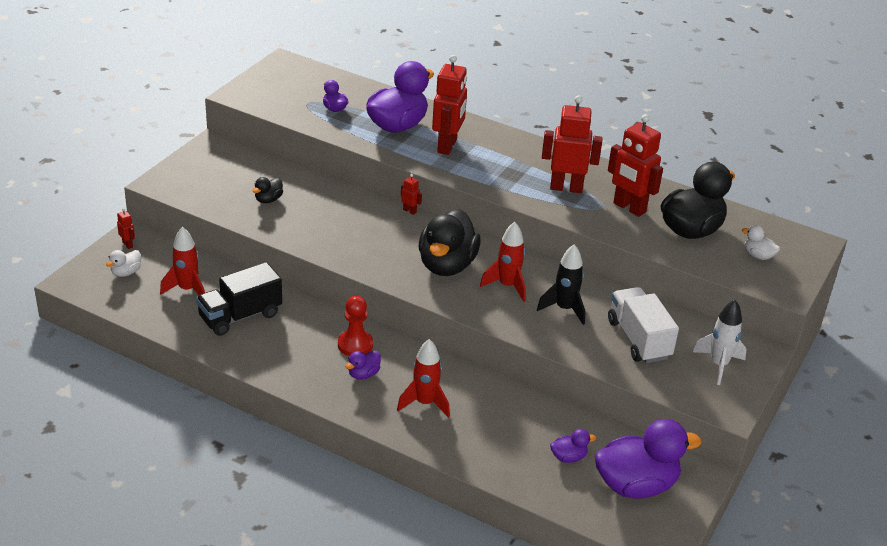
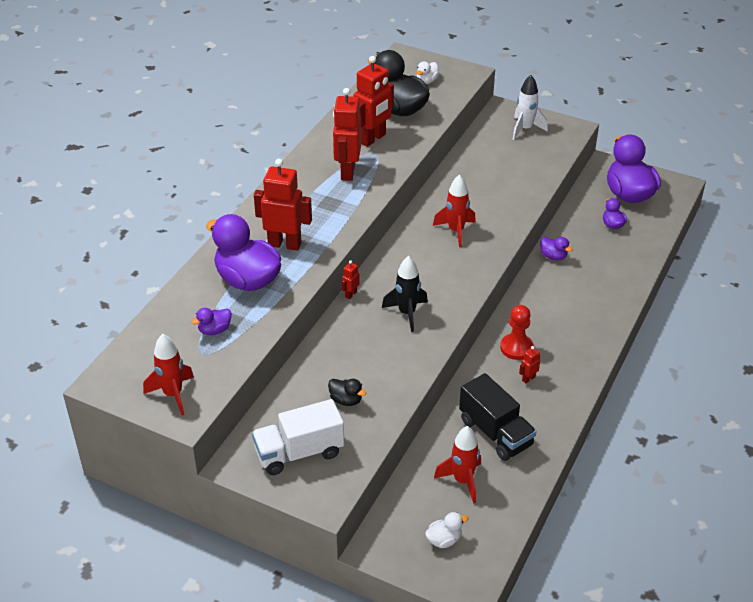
camera: 90 degrees left, 5 degrees up
(126, 272) = (444, 540): white duck -> white duck turned 60 degrees counterclockwise
(127, 244) = (392, 548): red robot -> red robot (528, 378)
(363, 374) = (554, 340): purple duck -> purple duck (553, 256)
(425, 403) = (578, 301): red rocket -> red rocket (173, 394)
(447, 265) = (434, 267): black duck -> none
(564, 309) = (479, 200): black rocket -> black rocket (407, 313)
(638, 339) = (507, 164): white truck -> white truck (299, 452)

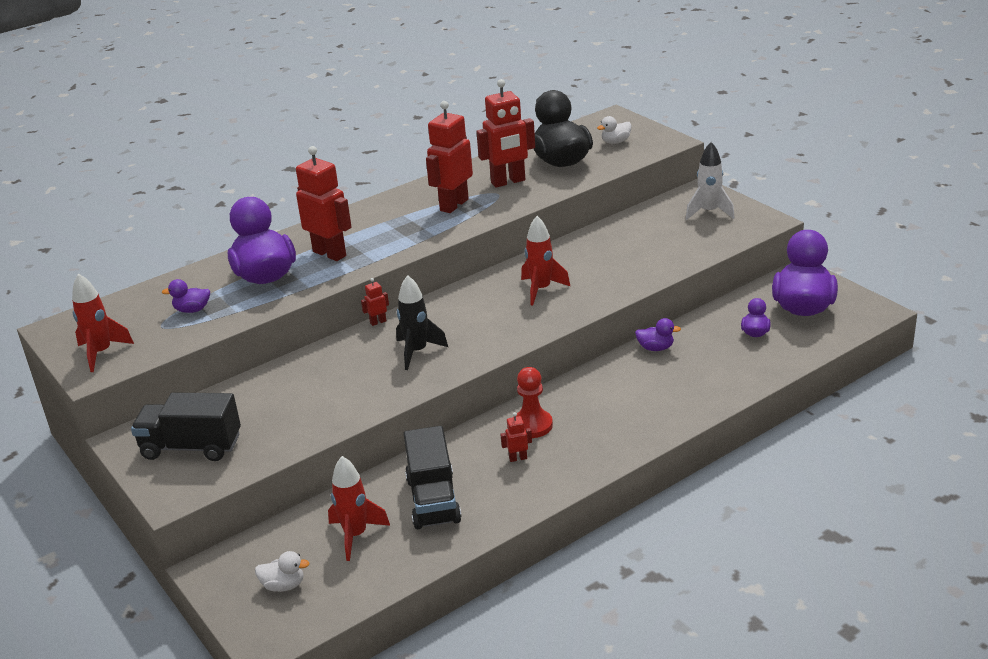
camera: 30 degrees right, 10 degrees down
(299, 452) = (191, 447): white truck -> black truck
(346, 400) = (280, 413): black duck -> none
(553, 256) = (655, 348): purple duck -> purple duck turned 60 degrees counterclockwise

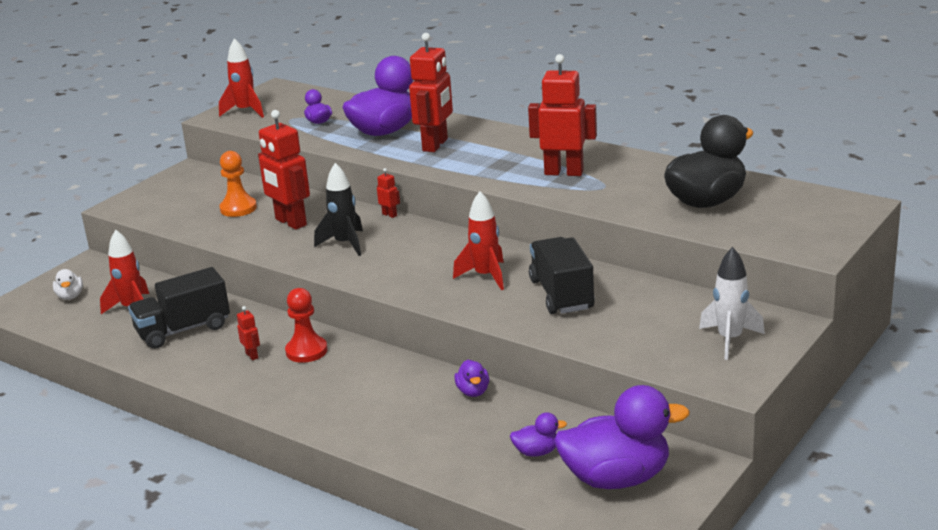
camera: 70 degrees right, 5 degrees down
(191, 447) = (182, 194): black truck -> black truck (561, 294)
(270, 410) = (238, 208): none -> orange pawn
(508, 182) = (635, 186): red robot -> red robot (290, 222)
(615, 142) = (785, 220): white duck -> none

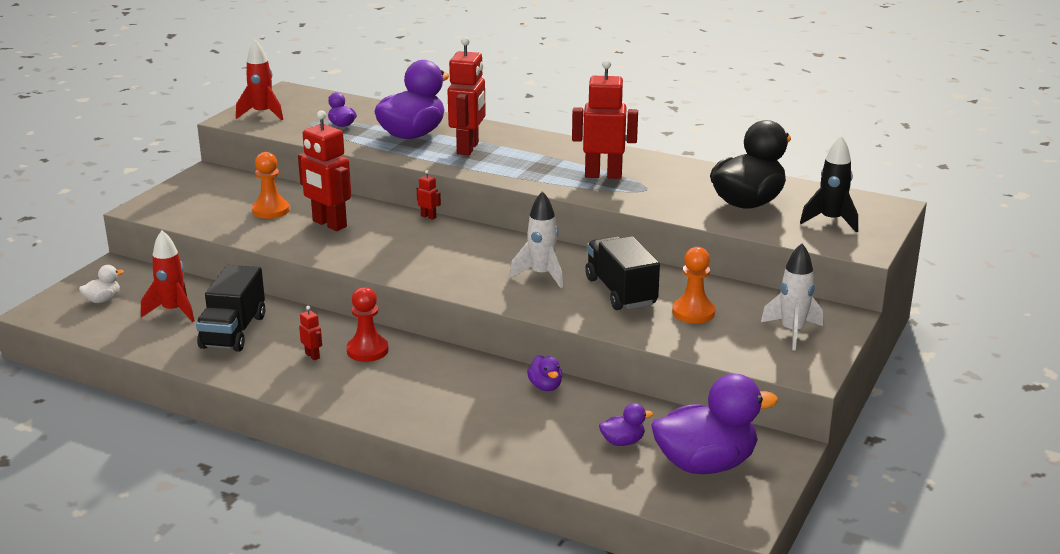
camera: 10 degrees left, 0 degrees up
(70, 296) = (103, 300): white duck -> white duck turned 105 degrees counterclockwise
(183, 330) = (233, 332): black truck -> black truck turned 45 degrees counterclockwise
(345, 244) = (391, 245): black rocket -> black rocket (831, 221)
(485, 276) = (541, 275): red rocket -> white rocket
(631, 317) = (693, 312): none -> orange pawn

